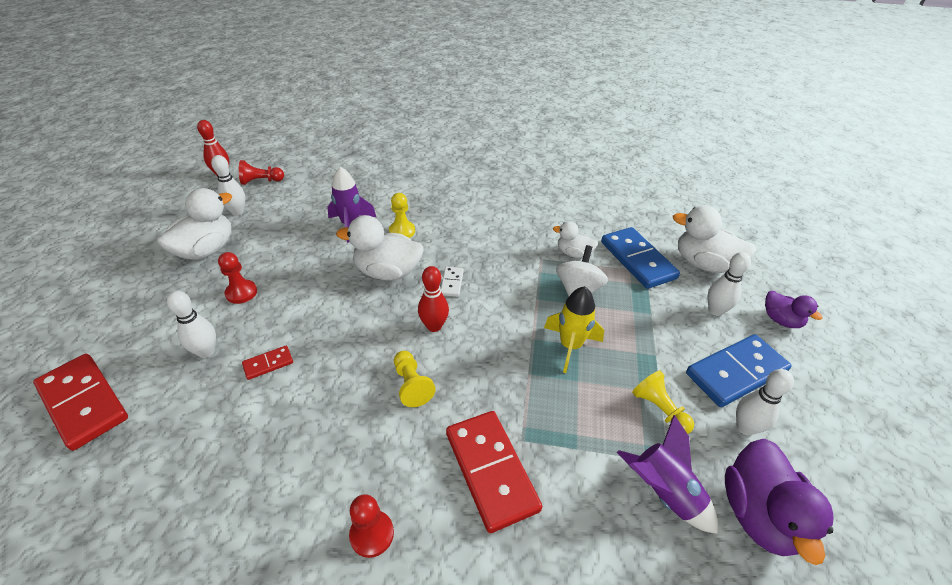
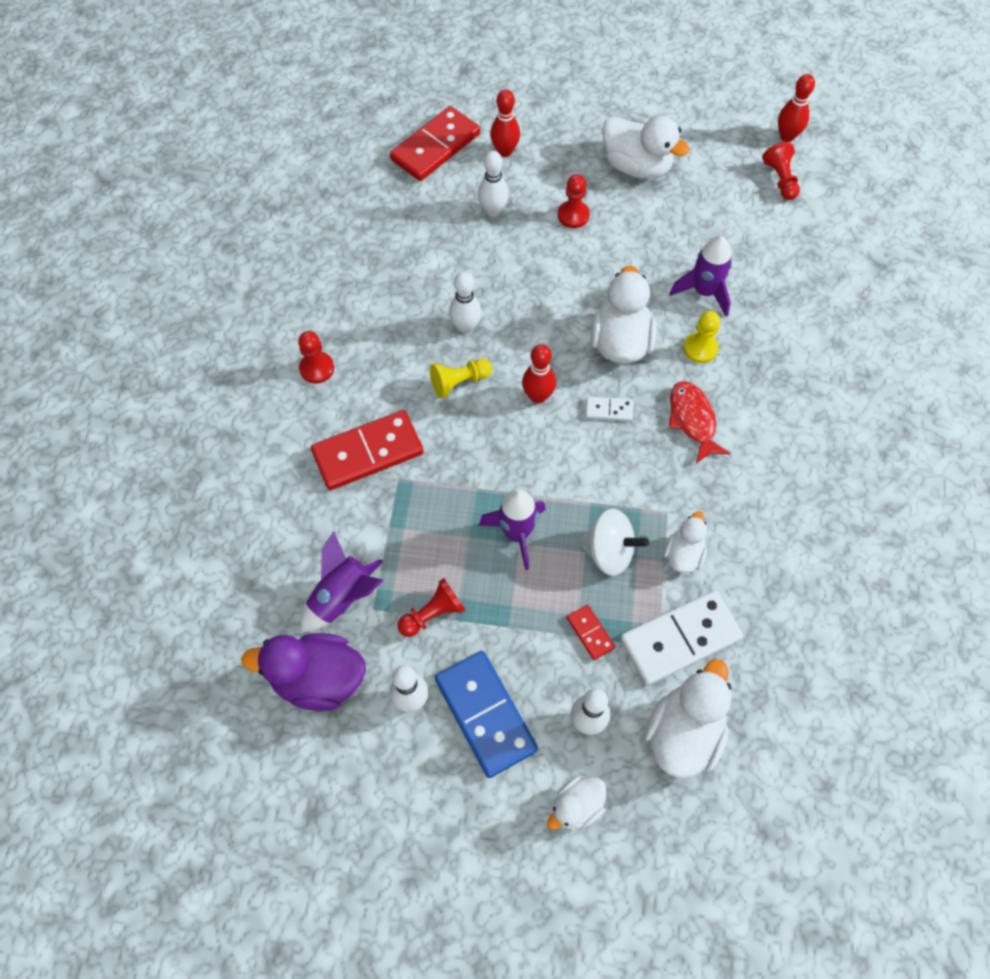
camera: 90 degrees right, 20 degrees up
(131, 339) = (505, 151): none -> red bowling pin
(237, 212) = (710, 174): white bowling pin -> white bowling pin (466, 327)
(268, 364) = (481, 261): red domino -> red domino (590, 633)
(463, 240) = (692, 420): none -> red fish
(570, 346) = (516, 534): yellow rocket -> purple rocket
(637, 260) = (680, 639): blue domino -> white domino
(659, 410) = (433, 614): yellow pawn -> red pawn
(781, 320) = (576, 807): purple duck -> white duck

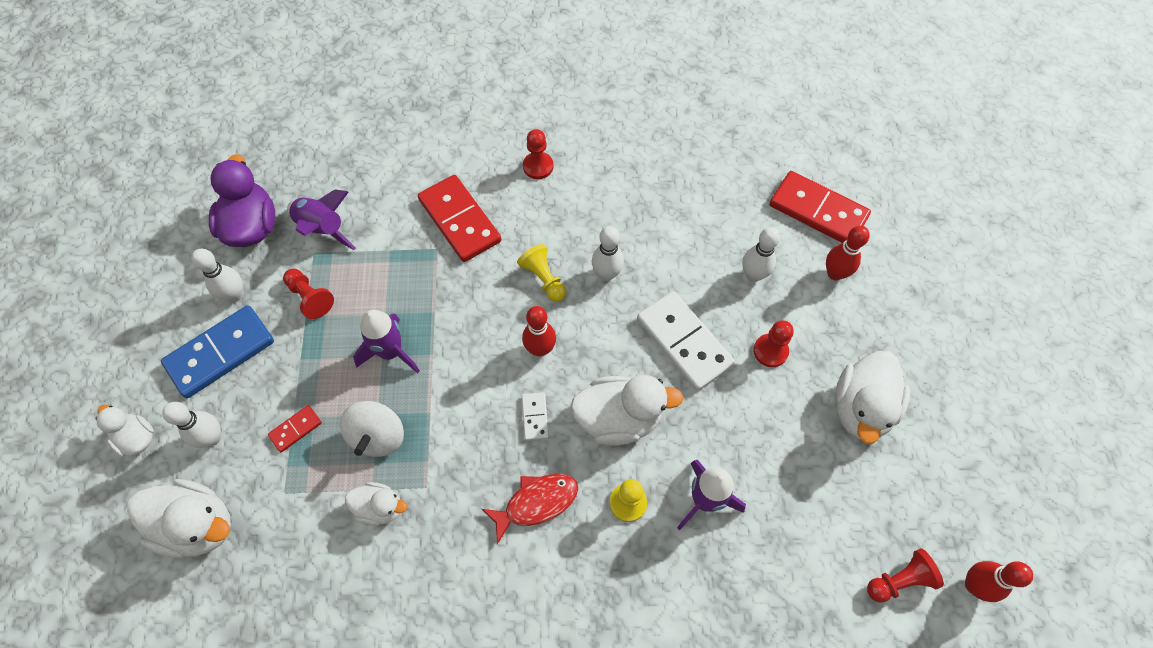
camera: 80 degrees right, 0 degrees up
(680, 639) = (291, 513): white domino -> white domino (684, 342)

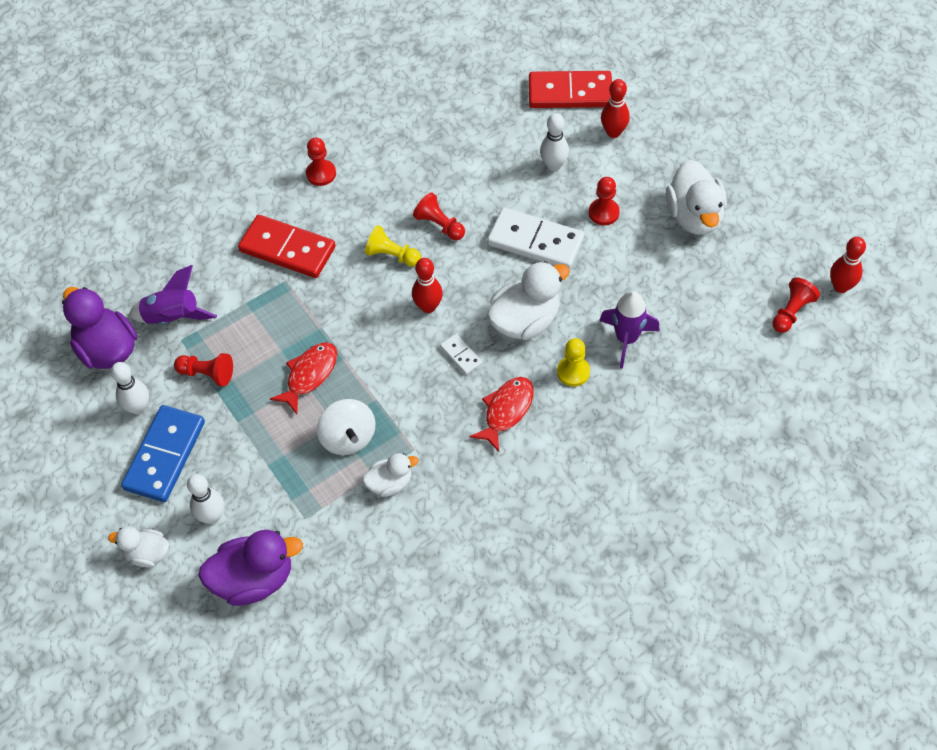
camera: 30 degrees left, 5 degrees down
(198, 525) = (254, 579): white duck -> purple duck
(295, 429) = (277, 471): red domino -> none
(391, 352) = (309, 375): purple rocket -> red fish
(606, 274) = (439, 225): white bowling pin -> red pawn

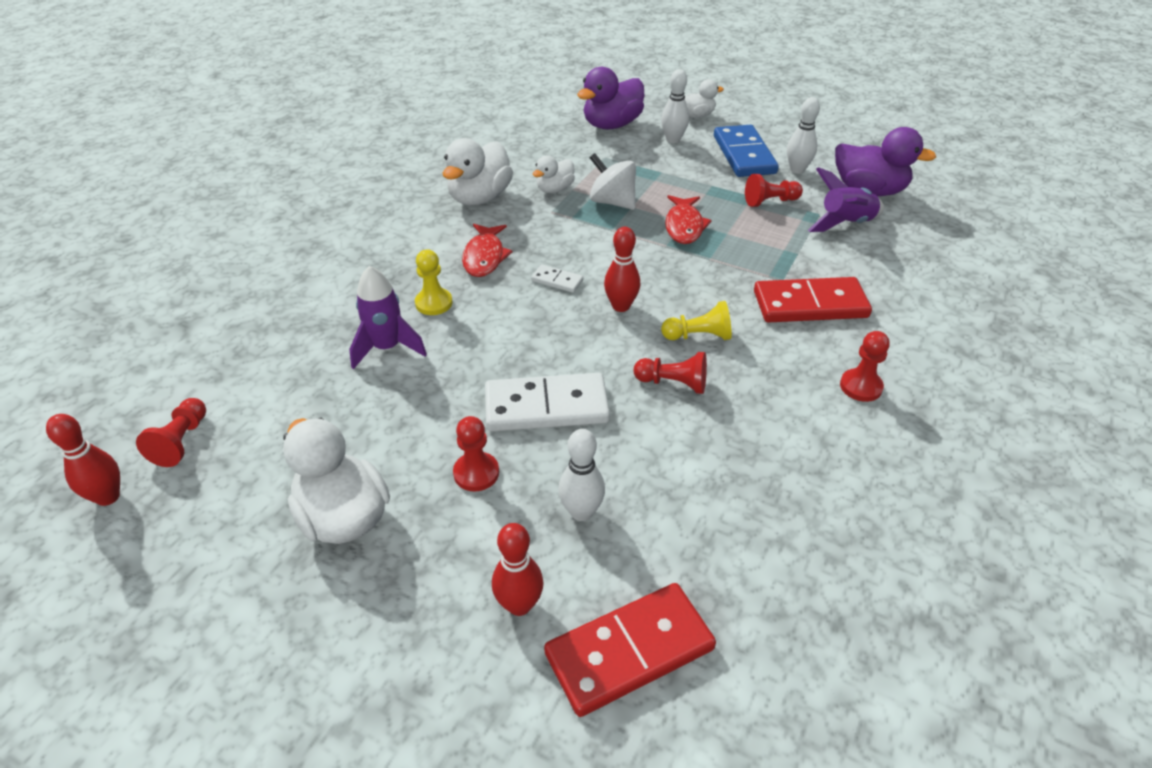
camera: 150 degrees right, 15 degrees down
(525, 321) = (510, 327): white duck -> white duck (480, 197)

